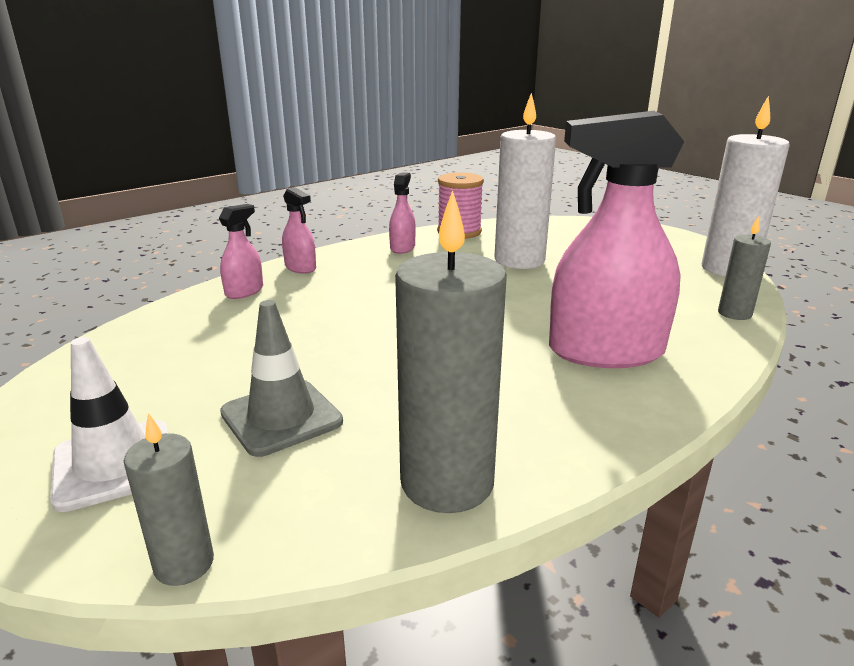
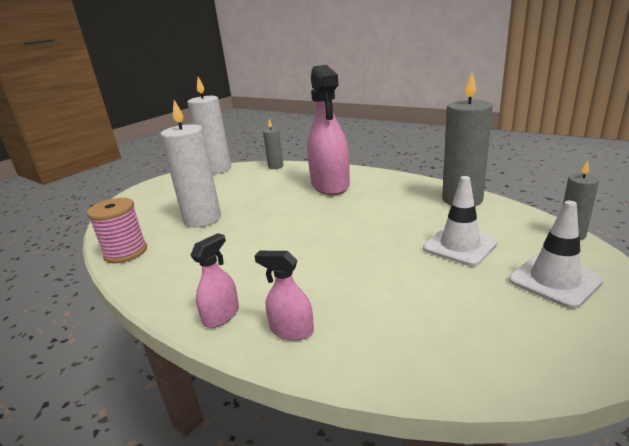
camera: 100 degrees left, 0 degrees up
(281, 417) = (460, 246): grey traffic cone -> white traffic cone
(402, 248) = (166, 271): pink spray bottle -> none

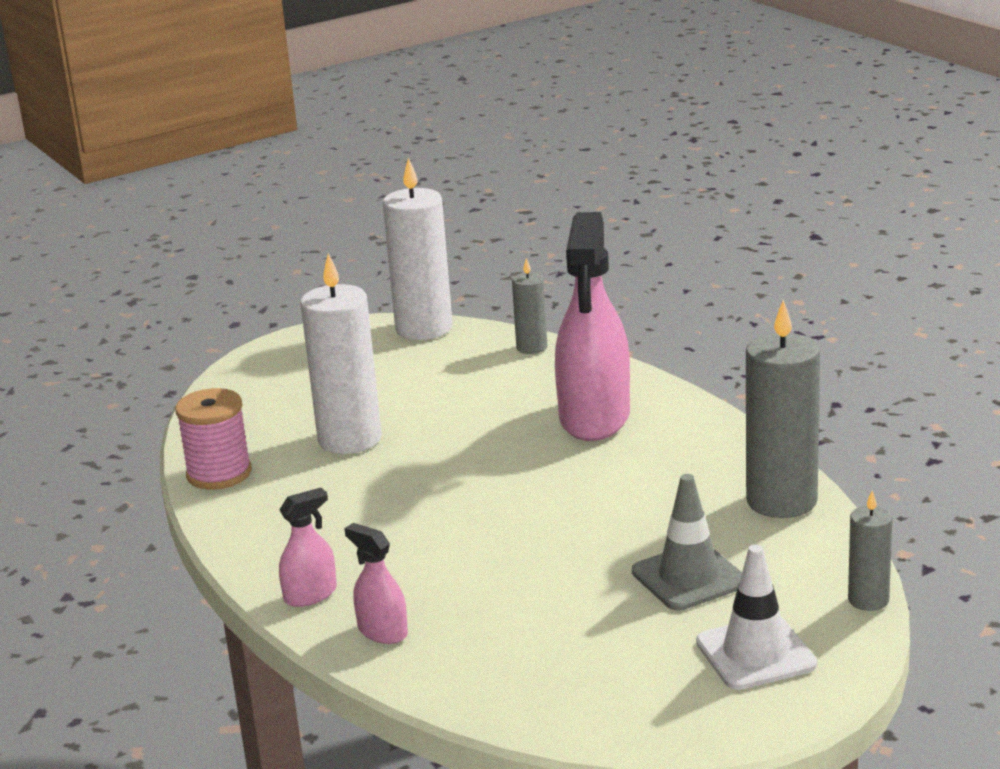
camera: 20 degrees right, 0 degrees up
(460, 246) = (689, 577): white traffic cone -> grey traffic cone

